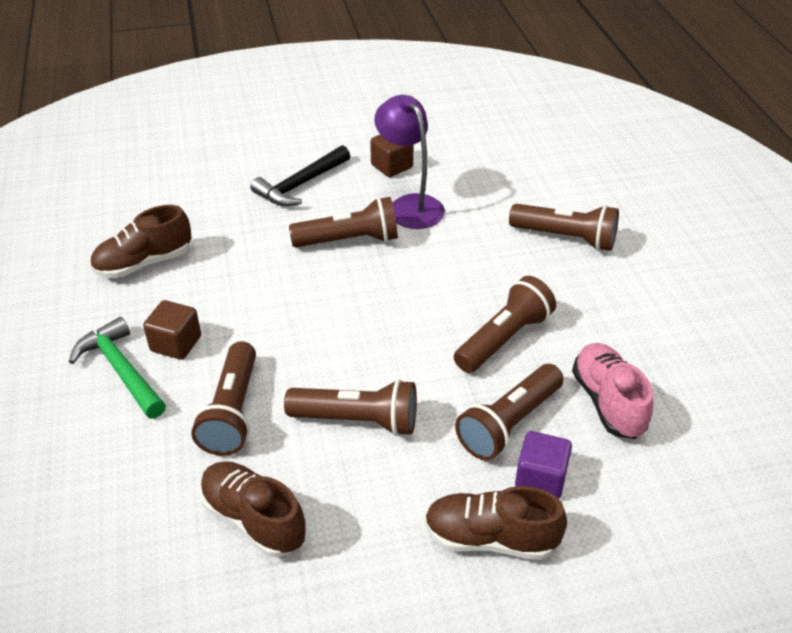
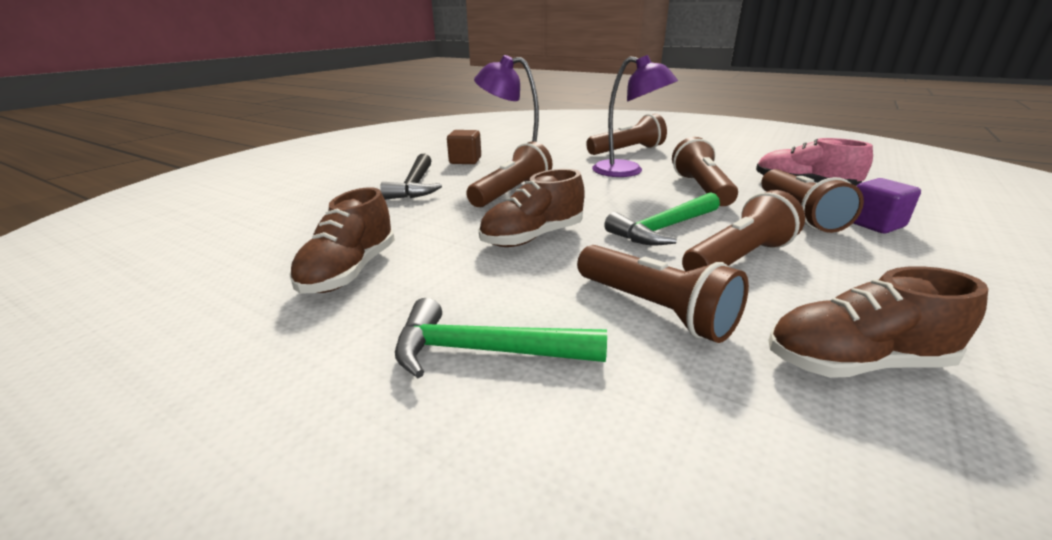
camera: 45 degrees left, 15 degrees down
(176, 344) = (501, 301): brown cube -> none
(372, 358) = (663, 229): none -> green hammer
(490, 538) = (943, 260): brown shoe -> brown shoe (532, 237)
(494, 272) = (627, 171): none -> purple lamp

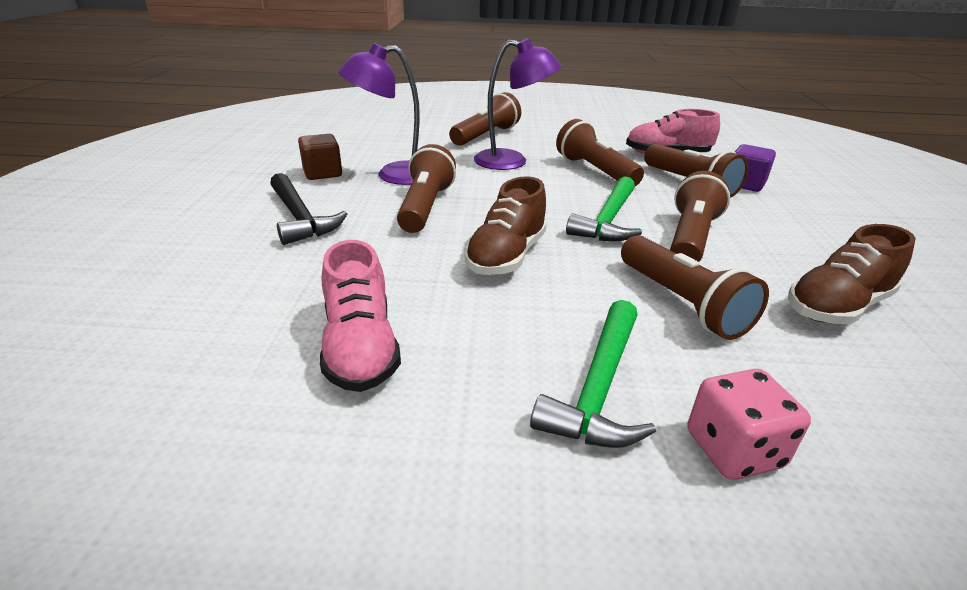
camera: 30 degrees left, 5 degrees up
(350, 272) = (361, 348): brown shoe -> pink shoe
(485, 351) = (598, 388): green hammer -> green hammer turned 45 degrees counterclockwise
(547, 445) = (733, 449): none -> pink dice
(655, 310) = (682, 303): brown flashlight -> brown flashlight turned 45 degrees clockwise

